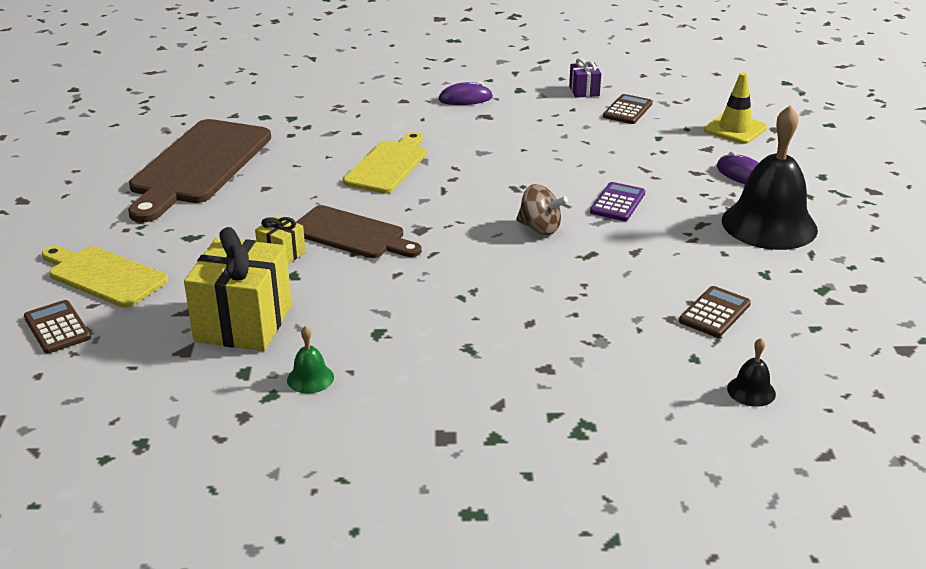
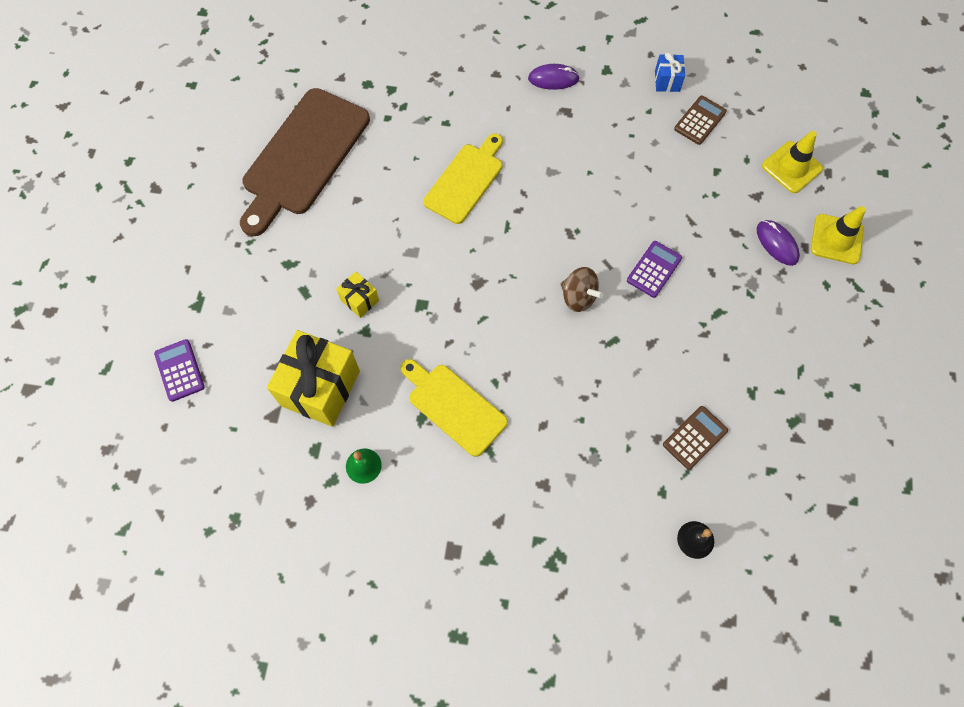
camera: 10 degrees right, 35 degrees up
(57, 328) = (179, 370): brown calculator -> purple calculator
(104, 276) = (217, 307): yellow cutting board -> yellow cutting board (454, 406)
(352, 234) = (420, 280): brown cutting board -> none
(584, 91) = (667, 81): purple gift -> blue gift
(769, 224) = (777, 323): black bell -> none
(804, 167) = (836, 239): none -> yellow traffic cone

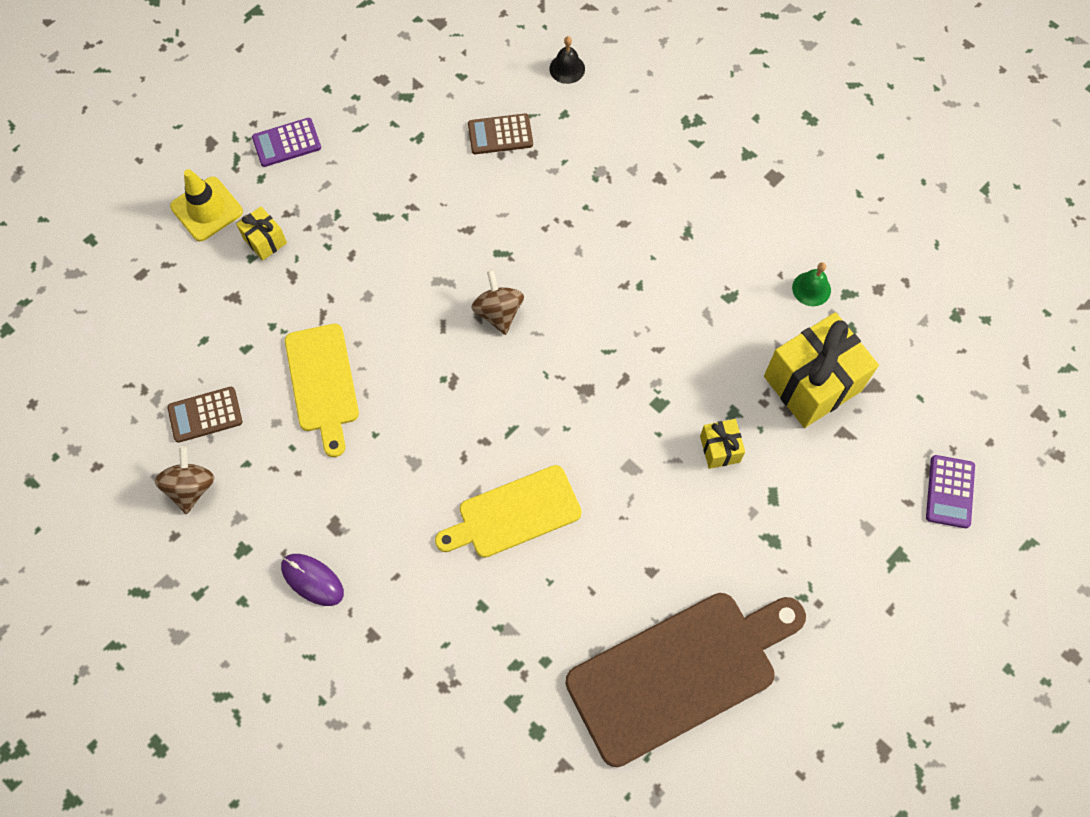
camera: 145 degrees left, 0 degrees up
(454, 406) = (694, 288): yellow cutting board -> yellow cutting board (323, 383)
(654, 269) = (403, 292): purple calculator -> purple calculator (287, 143)
(667, 81) = (191, 487): blue gift -> brown spinning top
(777, 243) = (265, 241): purple mouse -> yellow gift
(791, 167) = (169, 302): yellow traffic cone -> none

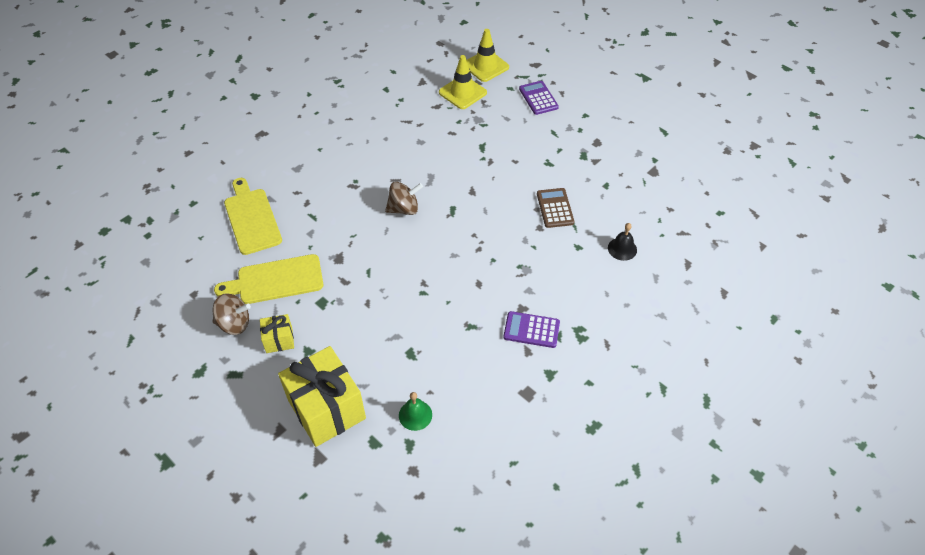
camera: 90 degrees right, 15 degrees down
(191, 487) = (297, 73): brown spinning top -> brown spinning top (234, 323)
(205, 415) = (343, 75): brown calculator -> none
(265, 241) = (462, 92): yellow gift -> yellow traffic cone
(312, 580) = (229, 125): purple mouse -> none
(323, 383) = (358, 123): yellow cutting board -> yellow cutting board (276, 280)
(679, 673) = (117, 308): brown cutting board -> none
(949, 492) = (212, 510): purple calculator -> purple calculator (531, 330)

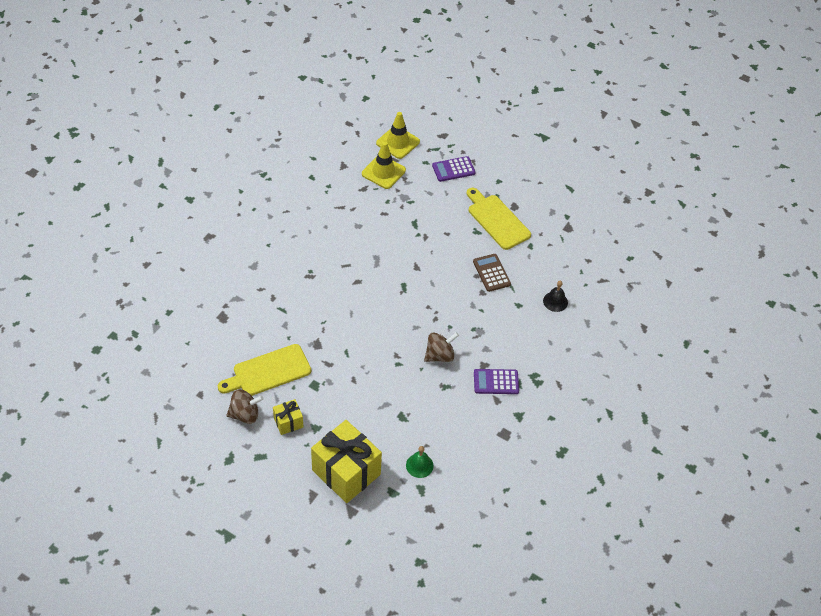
camera: 15 degrees left, 0 degrees up
(251, 218) = (228, 319): yellow cutting board -> yellow cutting board (497, 220)
(404, 209) = (361, 291): brown spinning top -> brown spinning top (440, 355)
(538, 98) = (453, 169): purple calculator -> purple calculator turned 75 degrees counterclockwise

